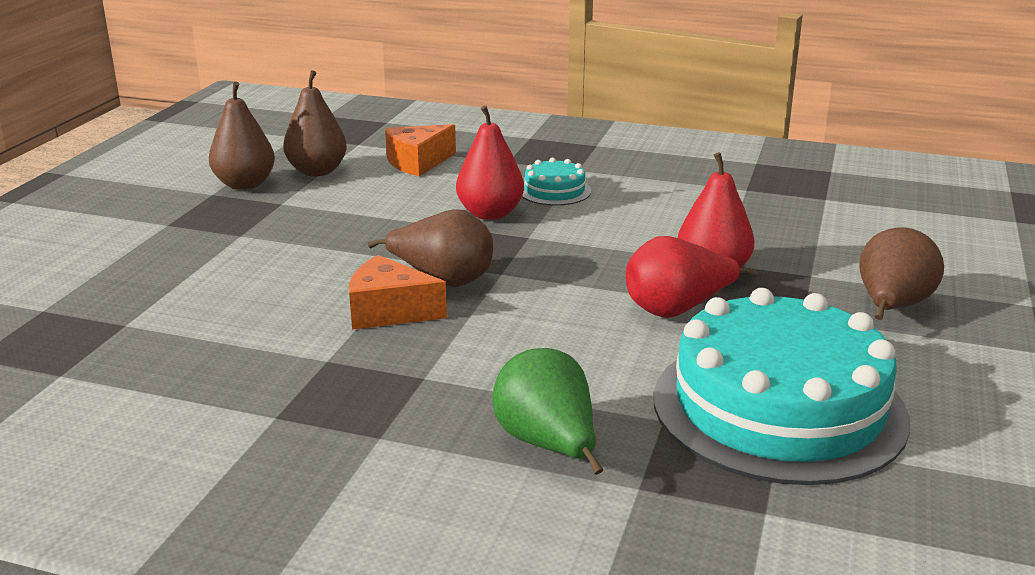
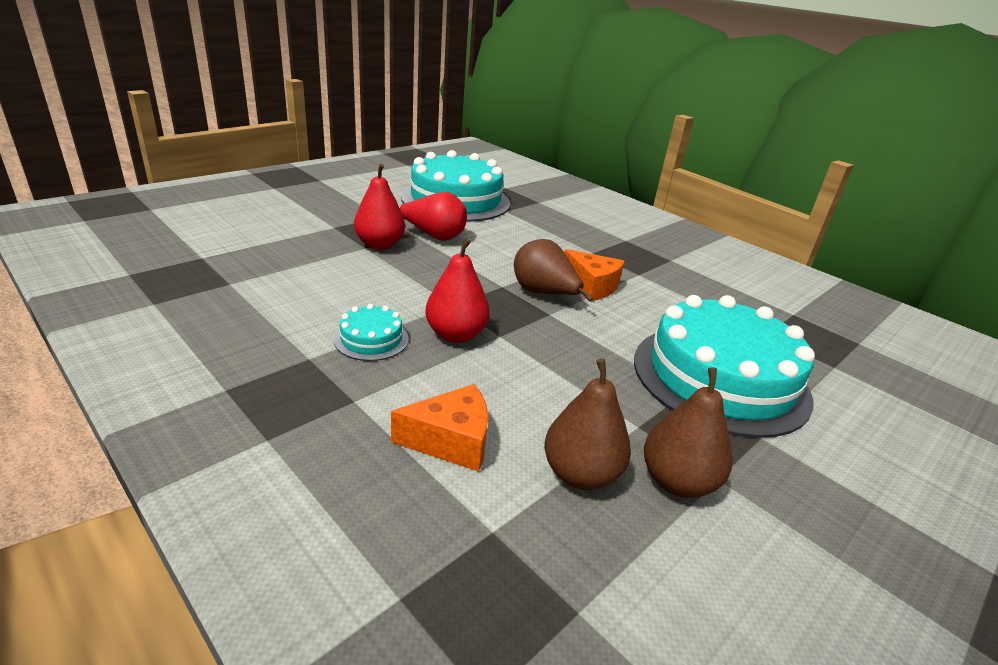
camera: 155 degrees left, 5 degrees up
(201, 256) = (720, 377): none -> turquoise cake
(548, 445) = (559, 218): green pear -> none
(891, 307) = (334, 205): brown pear -> none

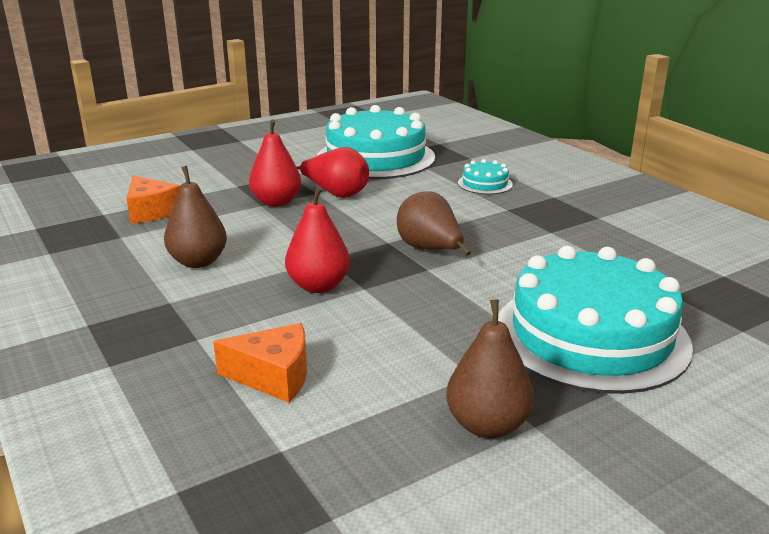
camera: 15 degrees right, 5 degrees down
(371, 339) = (233, 287): turquoise cake -> turquoise cake (485, 184)
(580, 474) = (388, 412): brown pear -> brown pear (198, 262)
(591, 286) = (488, 243): orange cheese -> orange cheese (151, 211)

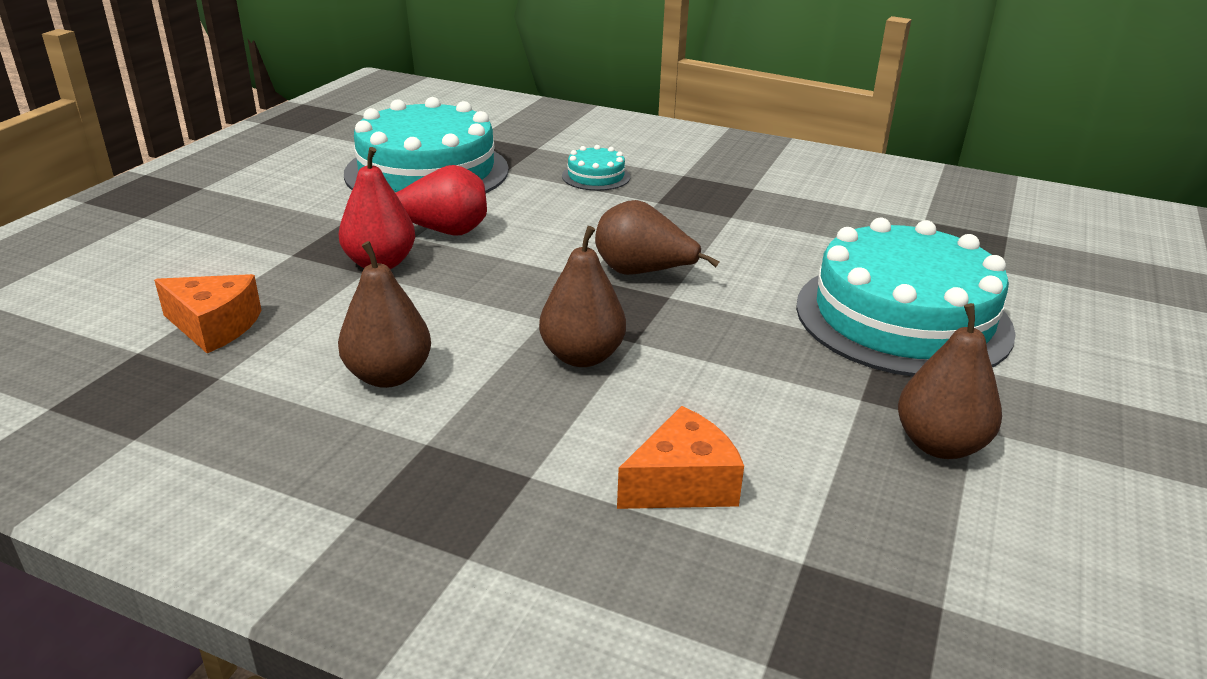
camera: 35 degrees left, 5 degrees up
(318, 286) = (582, 356): red pear -> brown pear

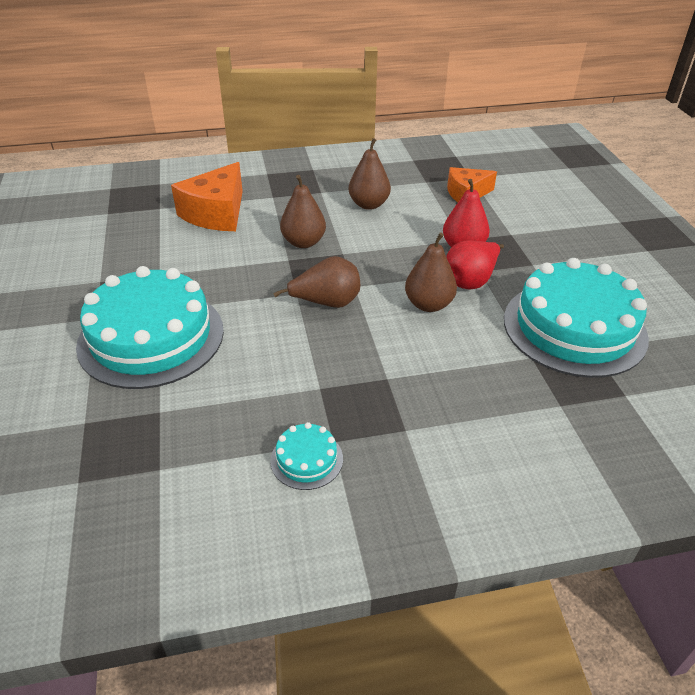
camera: 145 degrees right, 10 degrees up
(596, 176) = (464, 386): turquoise cake -> turquoise cake (306, 459)
(682, 483) = (217, 213): orange cheese -> orange cheese, size x1.56
(939, 445) = (116, 266): brown pear -> brown pear (428, 304)

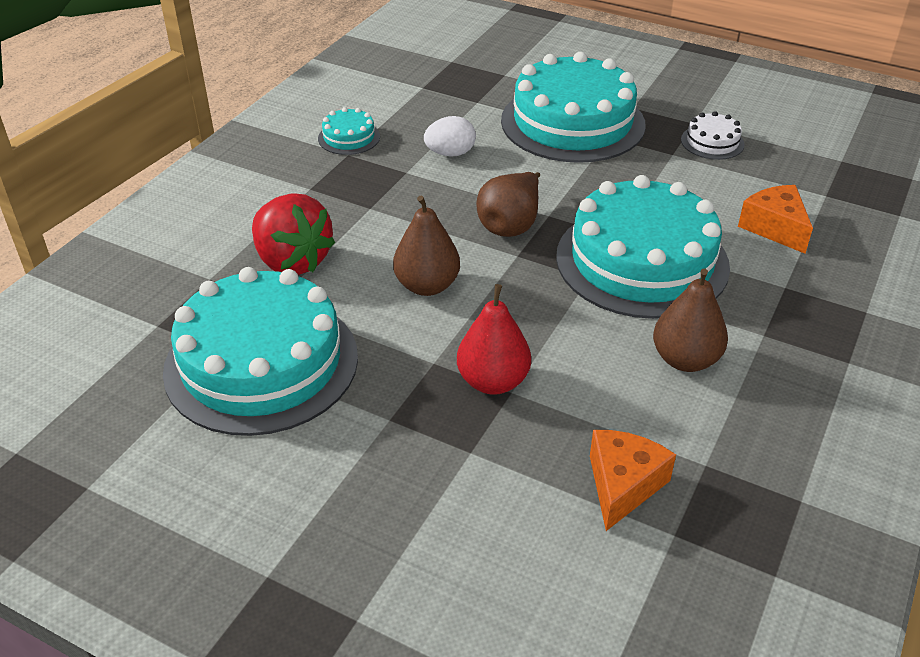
camera: 130 degrees right, 0 degrees up
(125, 264) = (712, 142): none -> white cake
(217, 213) = (775, 228): orange cheese -> orange cheese, size x0.64
(267, 378) = (450, 153): none -> white egg
(303, 242) = (642, 261): brown pear -> turquoise cake
(471, 281) = (425, 342): red pear -> none
(489, 376) = (292, 261): none -> red strawberry

